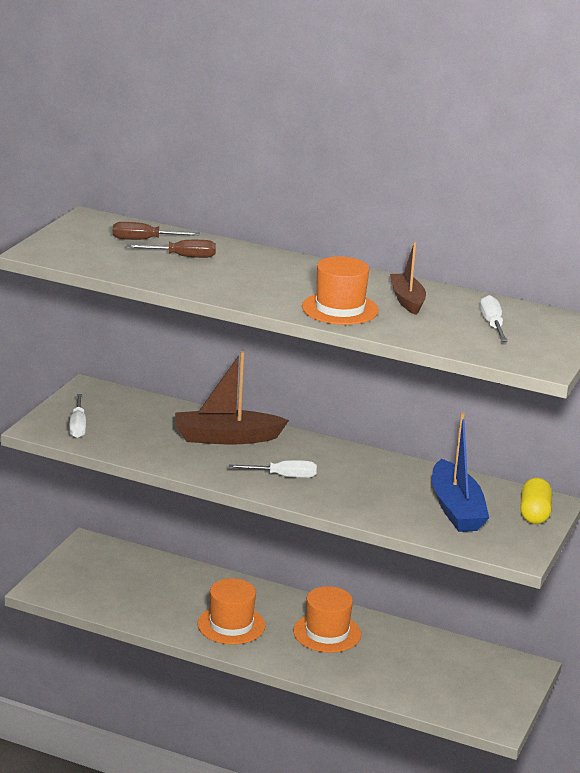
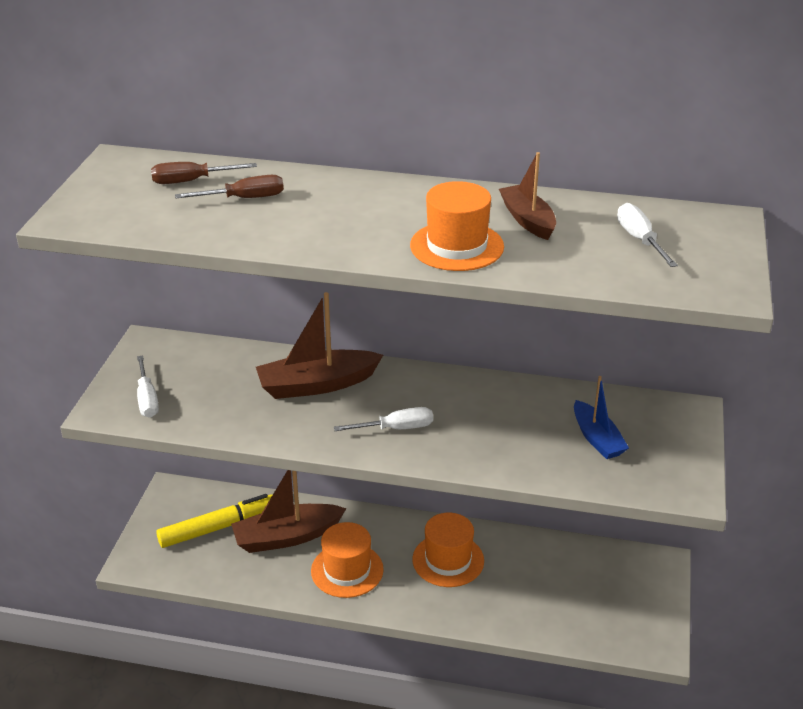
camera: 10 degrees left, 10 degrees up
(123, 576) = (218, 527): none -> yellow marker
(184, 593) = (287, 537): none -> brown boat
(456, 509) = (597, 439): blue boat -> blue boat, size x0.63
(534, 514) = (680, 429): yellow capsule -> none

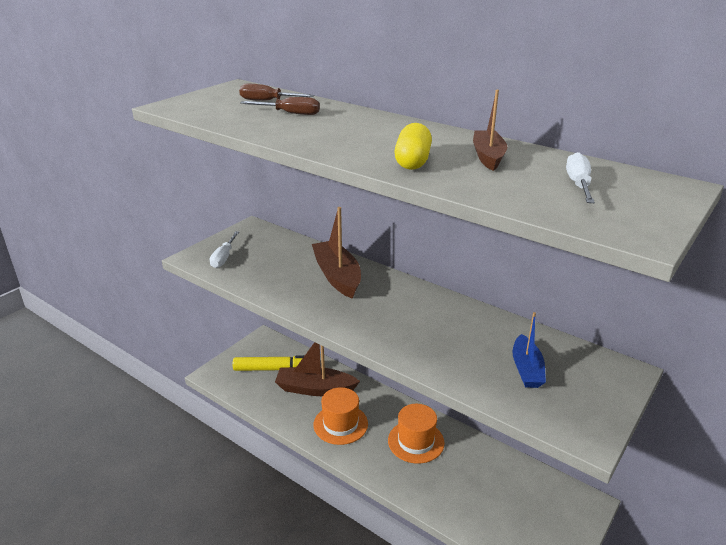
camera: 25 degrees right, 5 degrees down
(317, 385) = (337, 276): brown boat -> brown boat turned 60 degrees clockwise
(396, 428) = (371, 318): white screwdriver -> none
(457, 246) = (412, 161): orange hat -> yellow capsule

